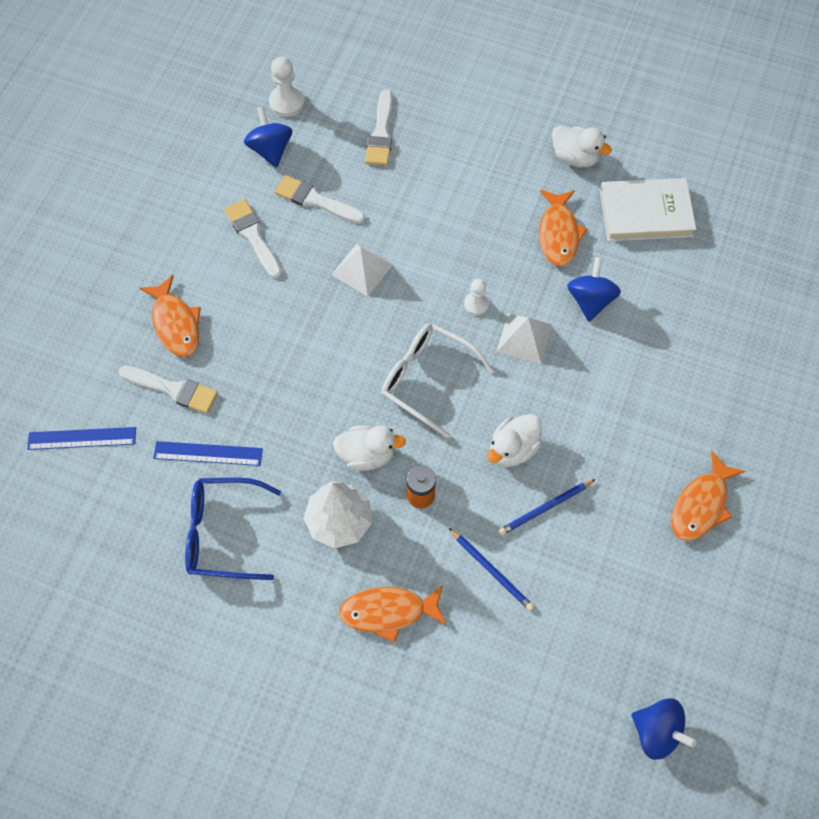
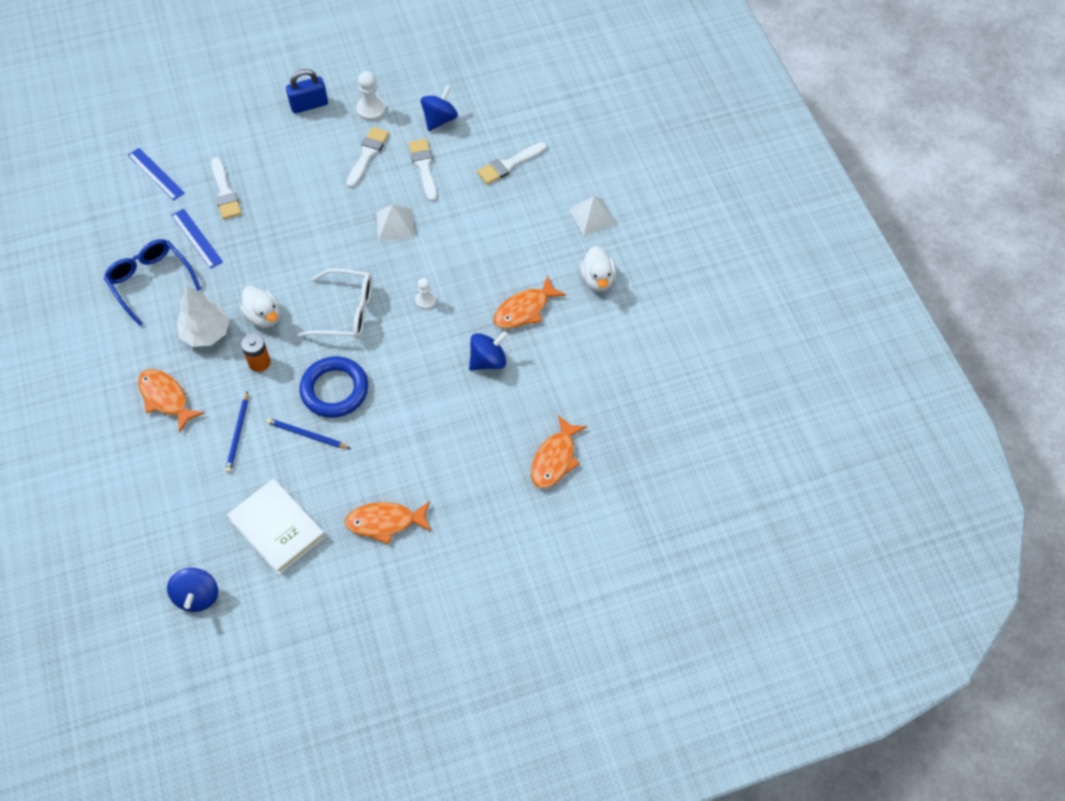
camera: 50 degrees right, 5 degrees down
(136, 243) = (309, 105): none -> blue padlock
(175, 324) = (270, 162): orange fish -> orange fish (555, 459)
(287, 102) = (484, 102): white pawn -> white pawn (371, 110)
(427, 380) = (345, 312): white glasses -> white glasses turned 105 degrees clockwise
(513, 449) = (334, 390): white duck -> blue ring
(524, 338) = (424, 343): white pyramid -> white pyramid (592, 216)
(645, 213) = (591, 348): white book -> white book (277, 528)

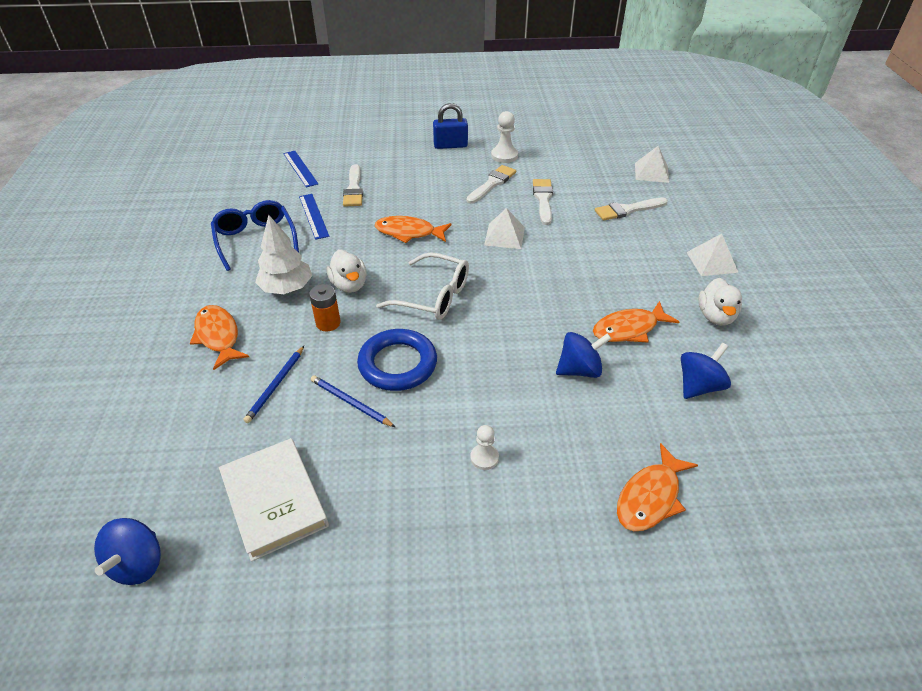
camera: 15 degrees right, 15 degrees down
(385, 522) = (410, 526): orange fish -> orange fish (409, 232)
(426, 301) = (520, 301): white pawn -> white pawn (484, 457)
(440, 119) = (565, 170): blue spinning top -> blue spinning top (699, 386)
(528, 105) = (651, 172): none -> white pyramid

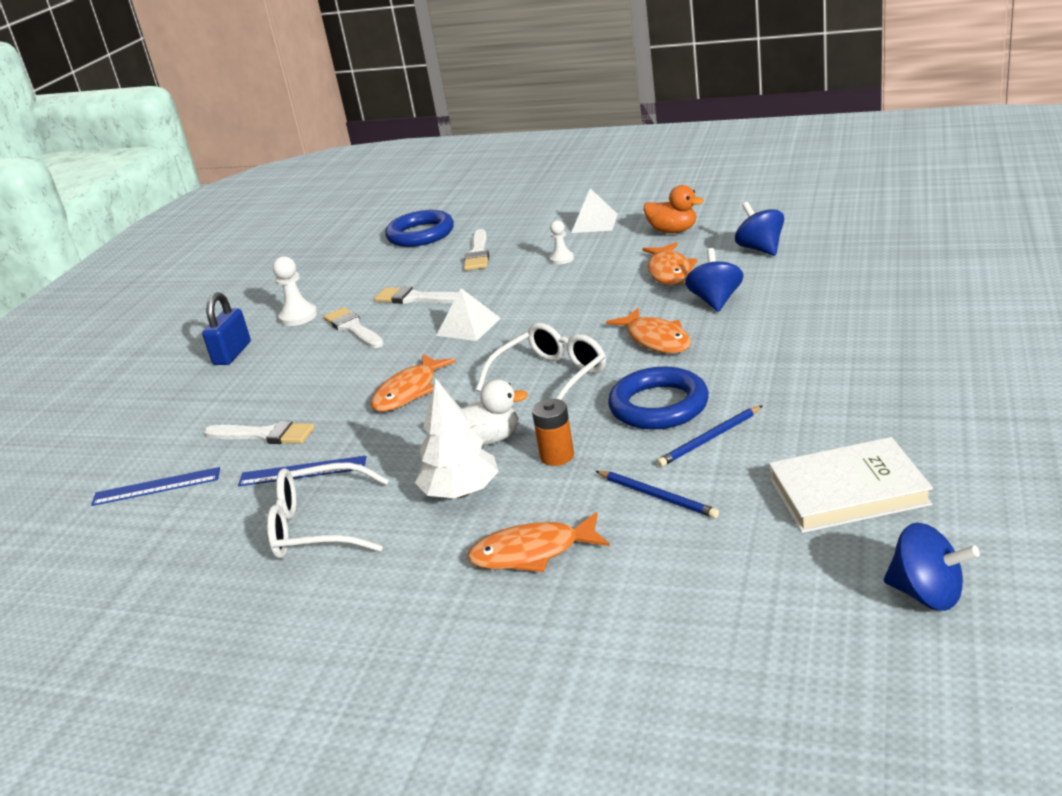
camera: 65 degrees left, 15 degrees down
(255, 240) = (320, 527): blue glasses -> white glasses
(484, 457) = (818, 358): white pawn -> white pawn (561, 259)
(650, 497) = (884, 283): orange fish -> orange fish (656, 339)
(651, 172) = (421, 234): white pyramid -> blue ring
(715, 316) = (673, 231): white duck -> orange duck

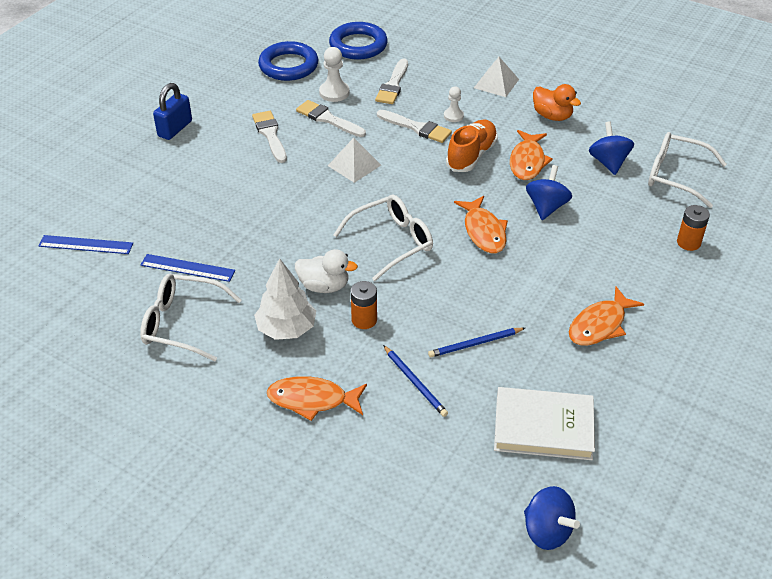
camera: 10 degrees right, 15 degrees up
(264, 435) = (173, 222): white brush -> white brush (417, 128)
(298, 317) = (235, 106): white pawn -> white pawn (334, 93)
(409, 392) = (287, 217): orange fish -> orange fish (600, 325)
(602, 283) = (471, 155): none -> orange shoe
(659, 405) = (455, 298): blue ring -> blue ring (288, 66)
(843, 239) = (676, 176): none -> white glasses
(897, 286) = (688, 242): none -> orange battery

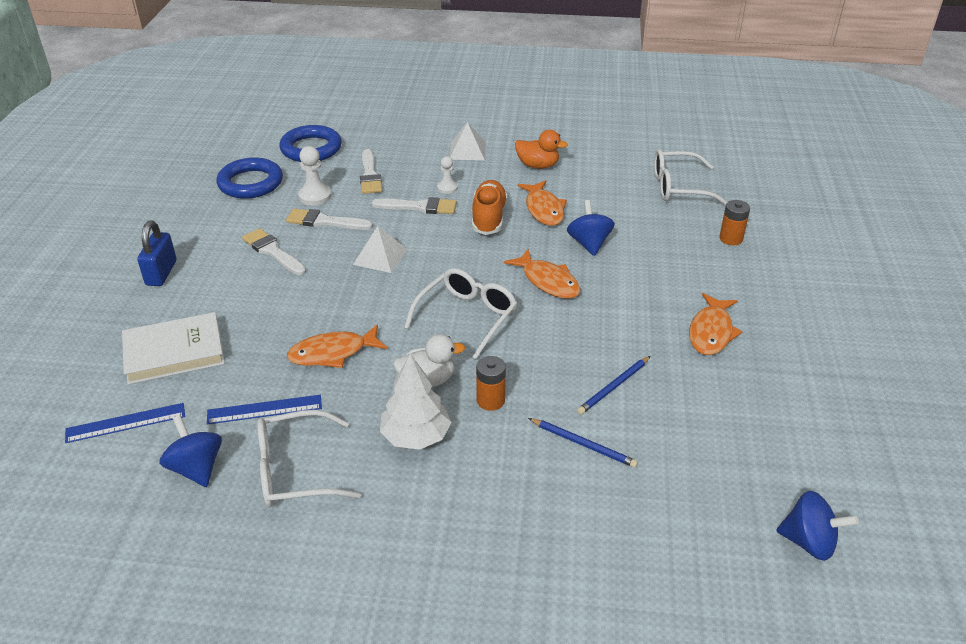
camera: 25 degrees left, 5 degrees down
(312, 400) = (492, 500): orange fish -> orange fish (332, 353)
(543, 427) = (732, 443): white book -> white book (174, 352)
(608, 162) = (615, 191): blue spinning top -> blue spinning top (196, 468)

